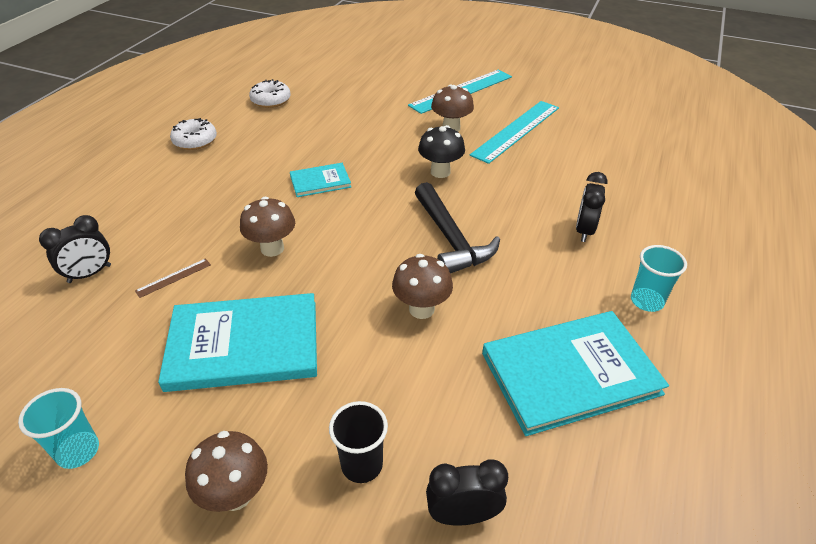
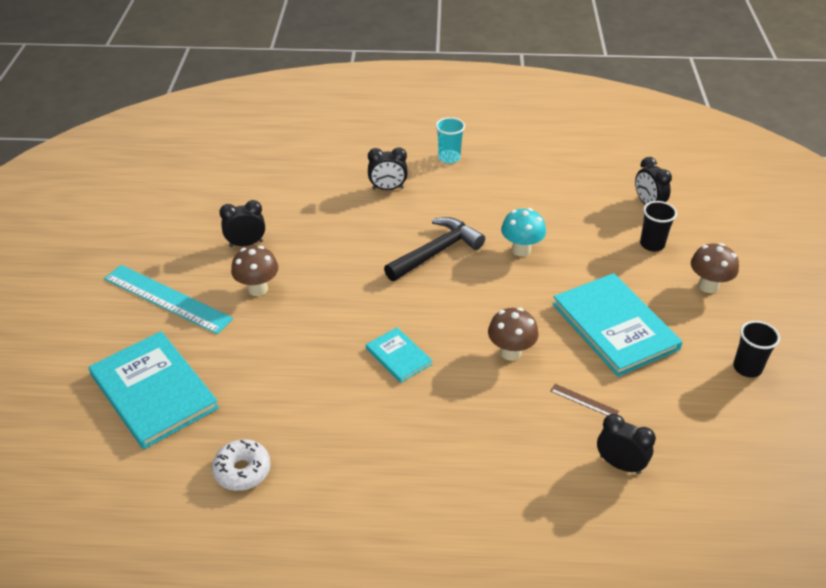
camera: 110 degrees left, 0 degrees up
(78, 451) = (747, 368): turquoise cup -> black cup
(195, 141) = (371, 503): white donut -> none
(421, 309) = (521, 250): brown mushroom -> turquoise mushroom
(440, 172) = (343, 279): black mushroom -> none
(516, 131) = (246, 244): turquoise ruler -> black clock
(570, 373) = (531, 181): turquoise book -> turquoise book (153, 391)

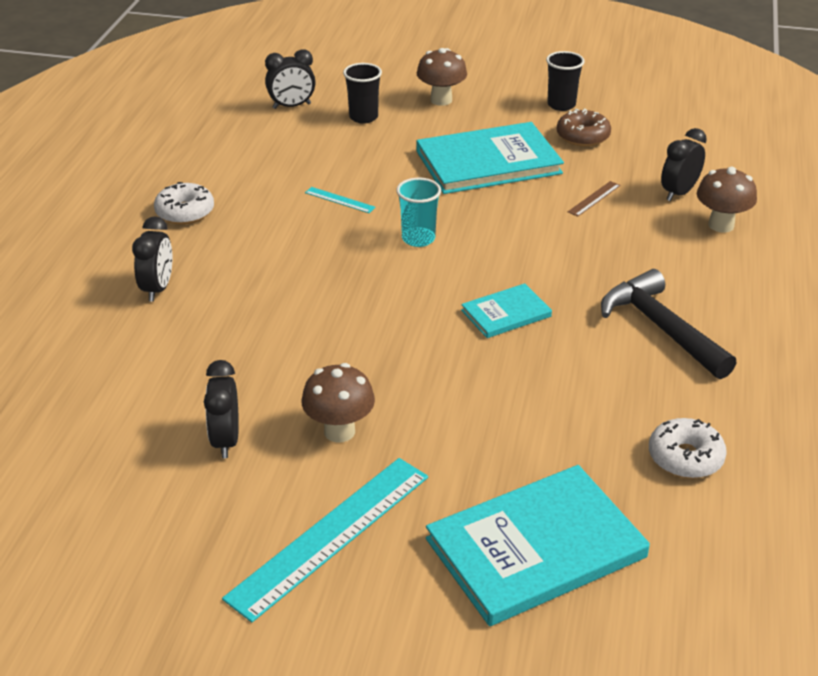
camera: 80 degrees left, 5 degrees down
(436, 252) = (318, 262): black hammer -> black hammer (660, 327)
(449, 158) = (115, 228): turquoise cup -> turquoise cup (418, 239)
(478, 182) = (185, 212): none -> white donut
(510, 352) = (515, 232): brown mushroom -> brown mushroom (721, 225)
(521, 250) = (339, 200): turquoise mushroom -> turquoise ruler
(693, 387) = (583, 136): none -> brown donut

